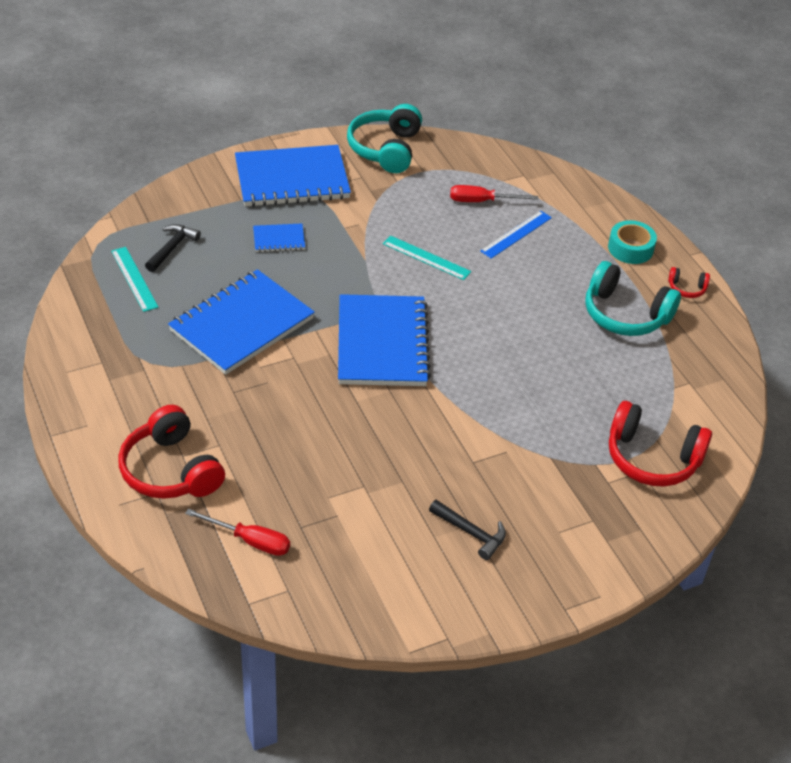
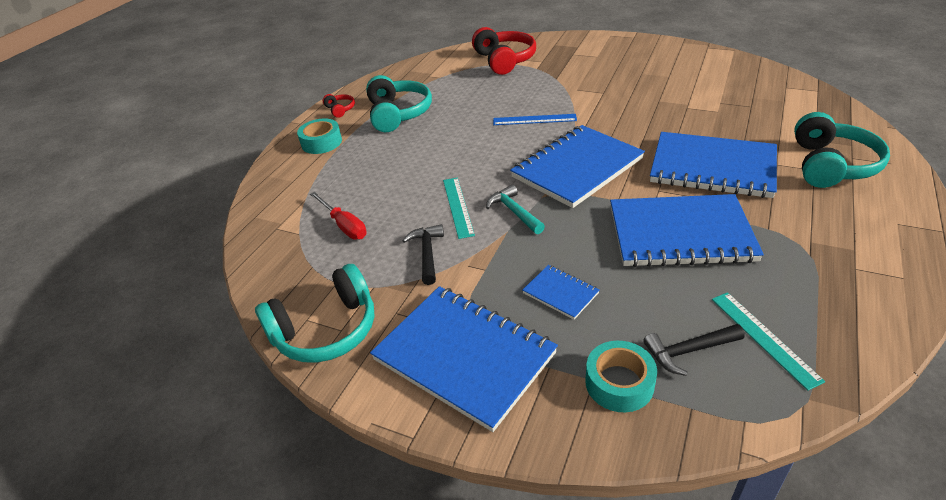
camera: 125 degrees left, 5 degrees down
(134, 279) = (764, 338): turquoise ruler -> turquoise ruler turned 45 degrees counterclockwise
(170, 470) = (831, 165): red headphones -> turquoise headphones
(196, 212) = (619, 383): none -> turquoise tape
(250, 541) = (794, 112): red screwdriver -> none
(270, 408) = (712, 168): none -> blue notebook
(380, 276) = (514, 212): none -> turquoise hammer
(471, 533) = (645, 70): black hammer -> black hammer (427, 253)
(516, 234) = (368, 188): blue ruler -> blue ruler (534, 119)

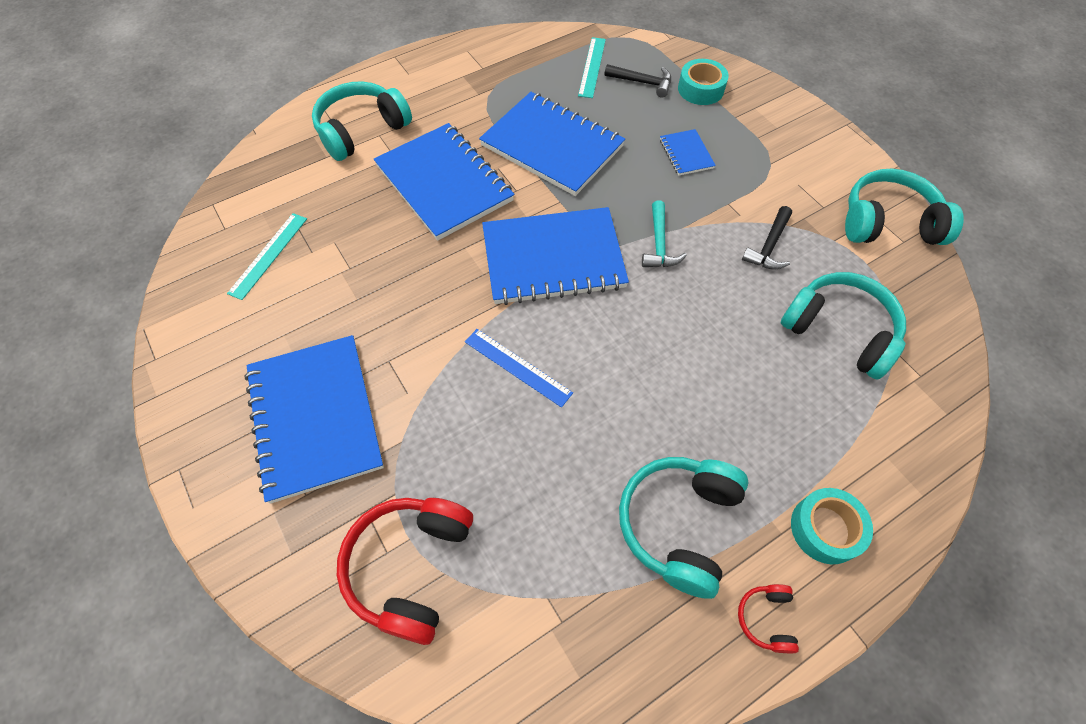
camera: 150 degrees left, 20 degrees up
(344, 225) = (839, 331): red screwdriver -> turquoise headphones
(457, 206) = (707, 283): turquoise ruler -> turquoise ruler (268, 255)
(464, 356) = (787, 150): blue notebook -> blue notebook (315, 418)

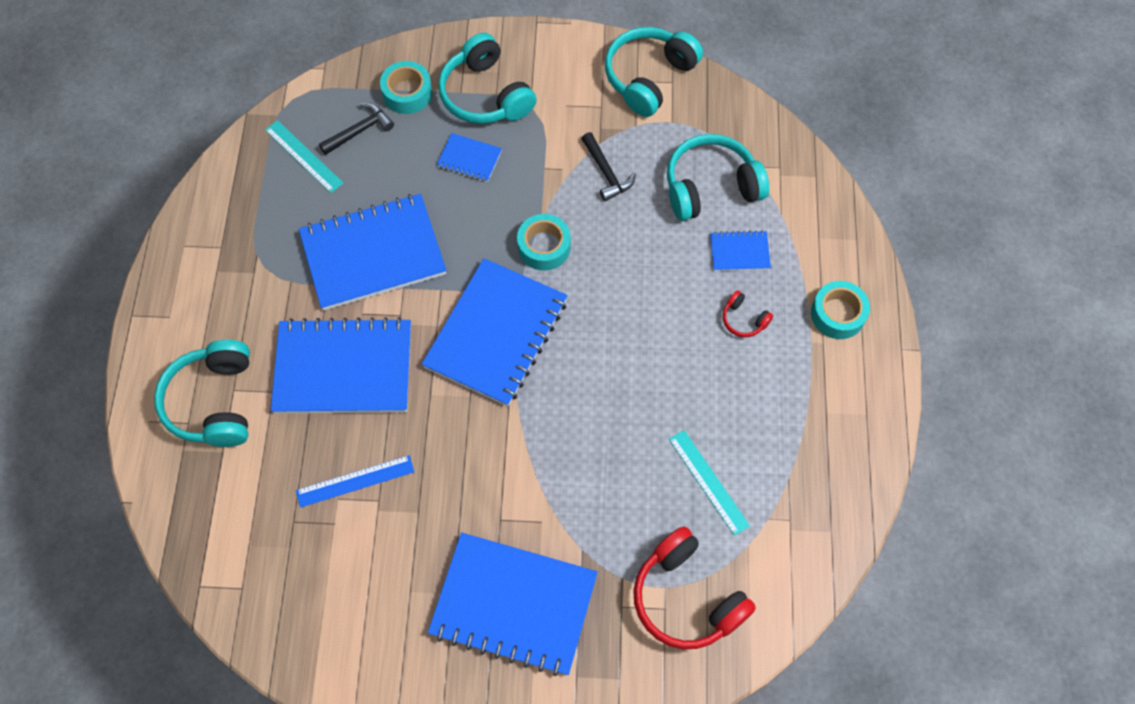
camera: 55 degrees left, 5 degrees up
(268, 255) = (308, 563): turquoise ruler -> turquoise ruler (708, 482)
(517, 367) = (578, 426): blue ruler -> blue ruler (355, 481)
(659, 244) = (544, 247): turquoise hammer -> turquoise tape
(678, 524) = (775, 401): turquoise headphones -> turquoise headphones (485, 95)
(766, 619) = (867, 394): red headphones -> red headphones (743, 319)
(801, 394) = (739, 252): none -> blue notebook

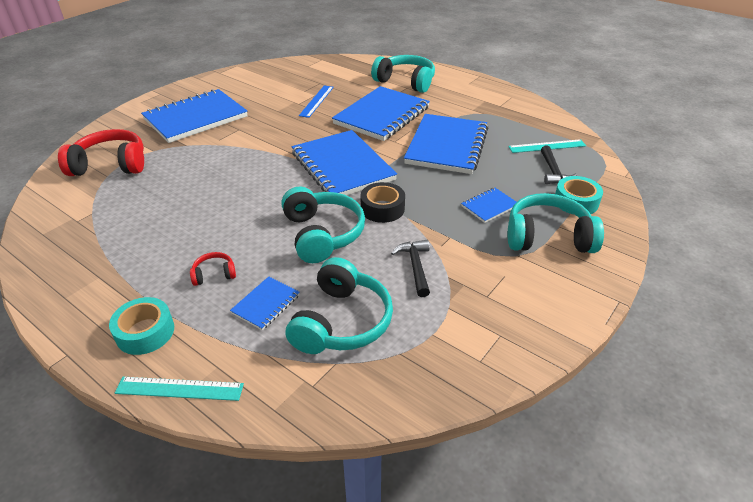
camera: 125 degrees right, 25 degrees down
(544, 247) = (382, 208): turquoise tape -> black tape
(606, 173) = (415, 266): black hammer -> black hammer turned 75 degrees clockwise
(648, 77) = (498, 346): turquoise headphones -> turquoise headphones (322, 234)
(708, 482) = (146, 201): turquoise ruler -> turquoise ruler (179, 389)

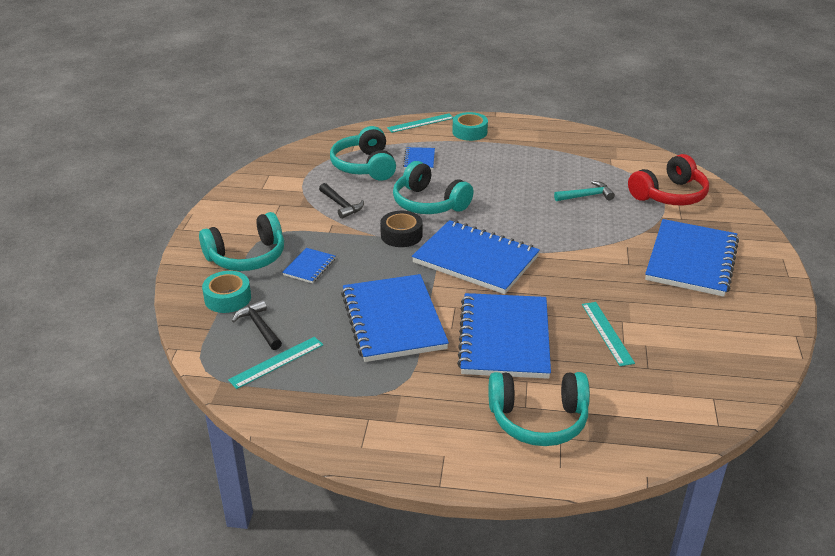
camera: 150 degrees right, 5 degrees down
(173, 188) = (586, 196): none -> turquoise hammer
(214, 274) = (471, 162): red headphones -> none
(316, 101) = (607, 333): blue ruler -> turquoise ruler

